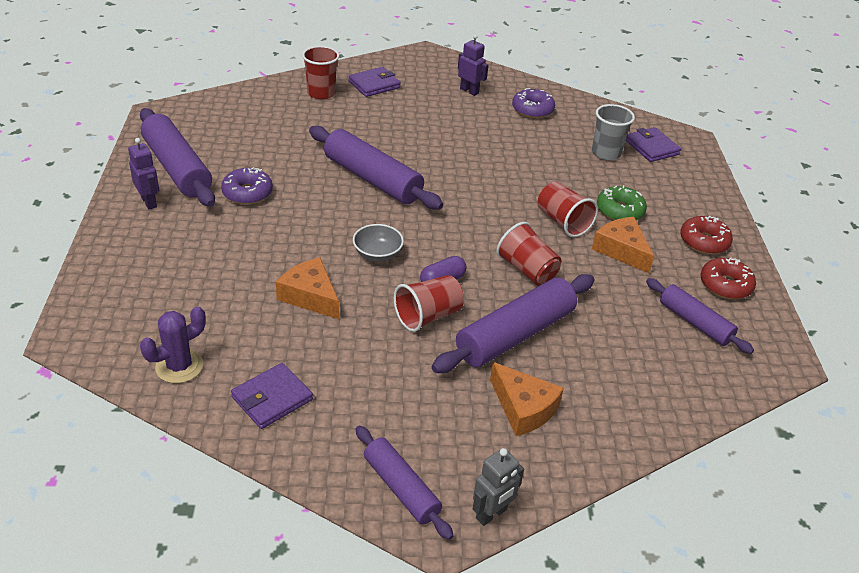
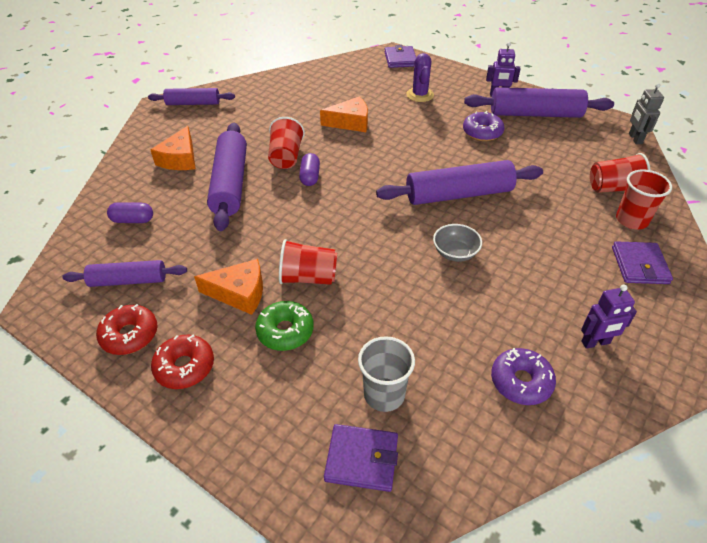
camera: 130 degrees right, 5 degrees up
(179, 366) = (339, 72): purple cactus -> purple cactus (420, 95)
(272, 398) = (288, 89): purple wallet -> purple wallet (400, 59)
(377, 254) = (364, 161): grey bowl -> grey bowl (455, 253)
(491, 514) = (145, 120): grey robot -> grey robot (635, 139)
(523, 408) = (180, 159): orange cheese -> orange cheese turned 75 degrees counterclockwise
(527, 270) = (278, 222): red cup -> red cup (613, 188)
(643, 374) = (133, 220): none -> purple capsule

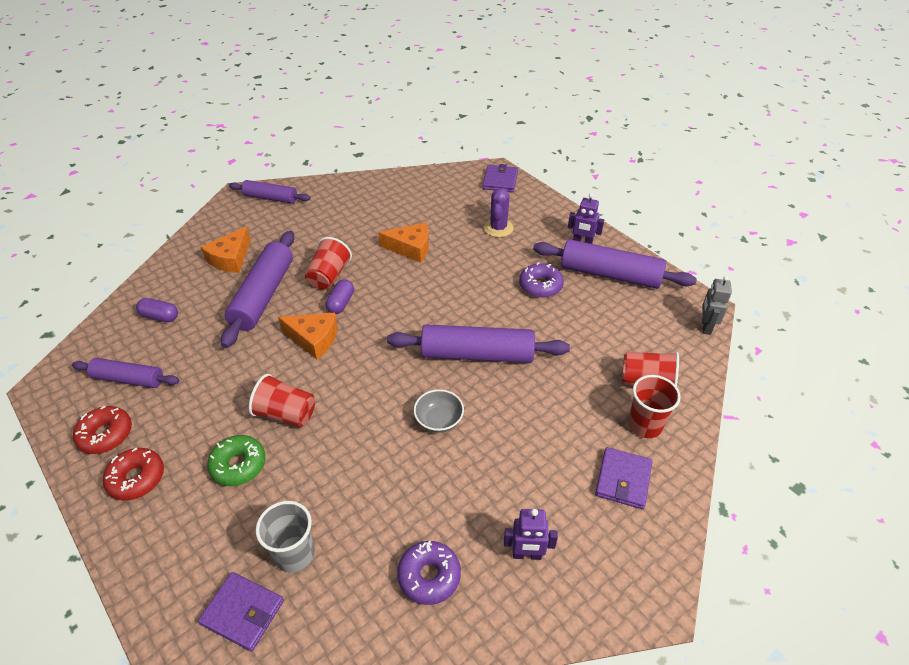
camera: 15 degrees right, 0 degrees up
(239, 293) = (217, 415): orange cheese -> orange cheese (314, 339)

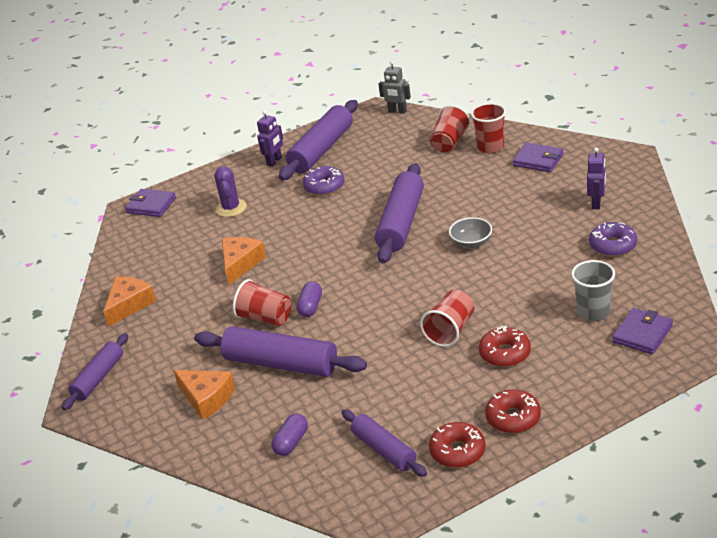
camera: 75 degrees left, 10 degrees down
(128, 379) = (384, 449): purple rolling pin -> purple rolling pin turned 60 degrees counterclockwise
(238, 465) = (505, 353): green donut -> red donut
(314, 339) = (357, 321): orange cheese -> orange cheese (129, 305)
(341, 303) = (310, 307): purple capsule -> purple capsule turned 75 degrees clockwise
(498, 228) = (231, 208): purple cactus -> purple cactus turned 60 degrees clockwise

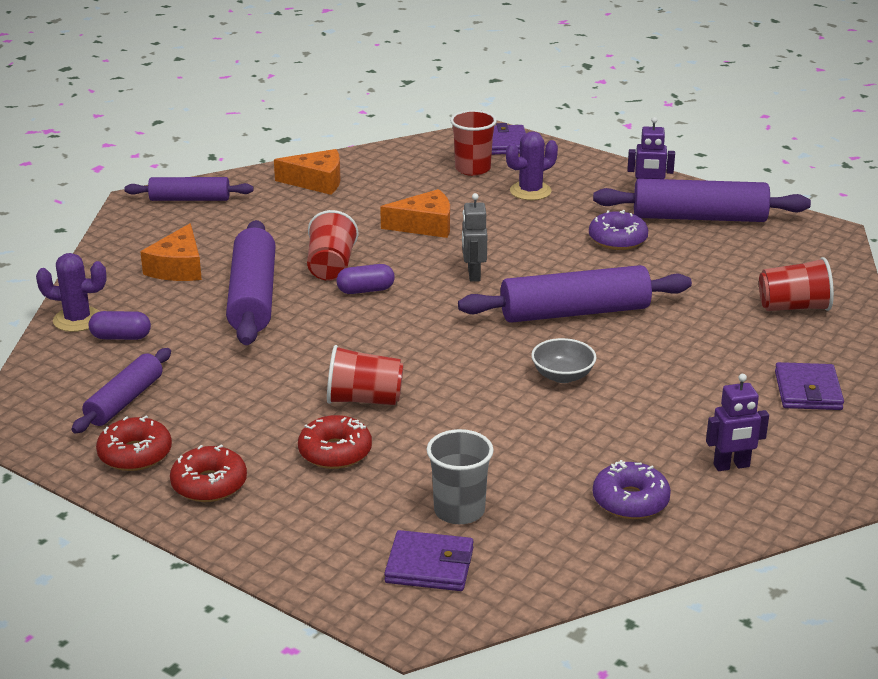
camera: 60 degrees right, 5 degrees down
(247, 465) = (77, 320): none -> purple cactus
(397, 111) = (839, 249): grey robot -> grey robot (473, 274)
(490, 147) = (809, 343): red cup -> red cup (472, 169)

